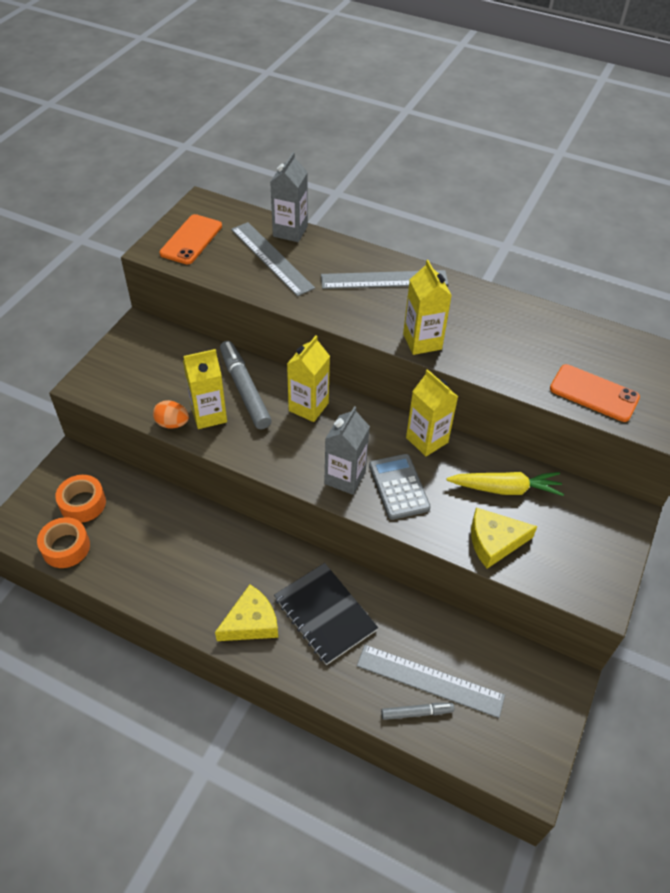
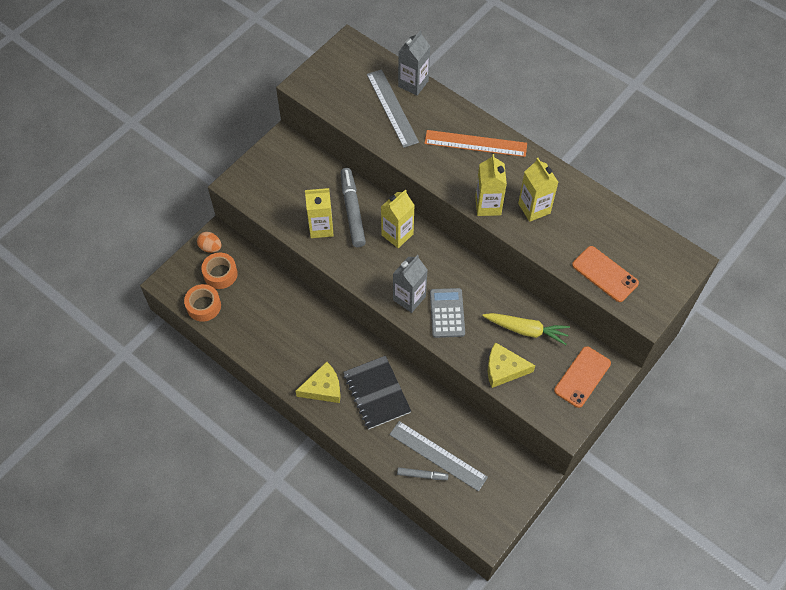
camera: 15 degrees right, 10 degrees up
(172, 423) = (293, 230): orange egg -> orange egg (210, 247)
(191, 240) = (333, 79): orange phone -> orange phone (582, 377)
(384, 280) = (475, 143): grey ruler -> orange ruler
(427, 440) = (479, 279): yellow carton -> yellow carton (534, 208)

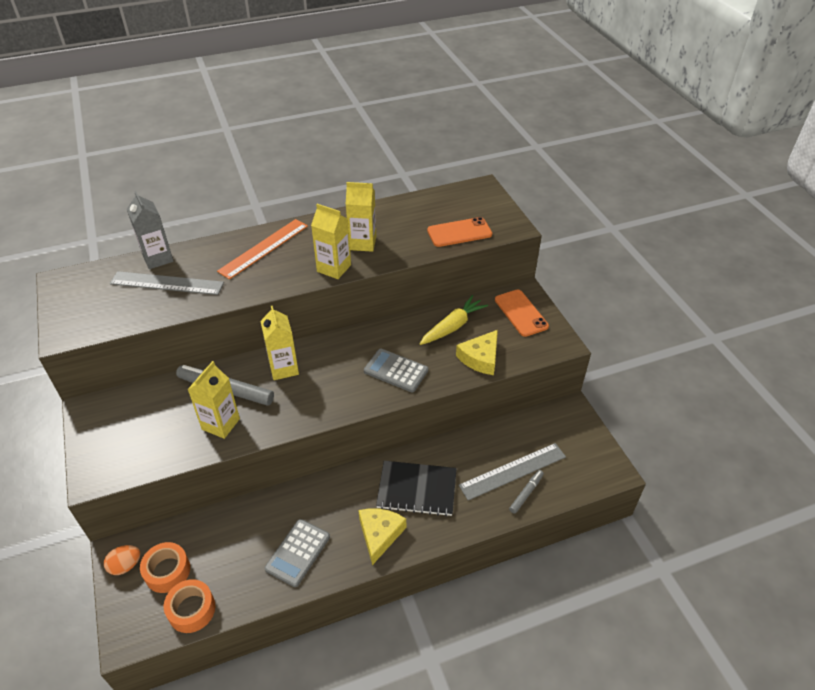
camera: 60 degrees left, 15 degrees down
(278, 343) = (298, 553): none -> grey calculator
(409, 298) = (358, 391): grey carton -> none

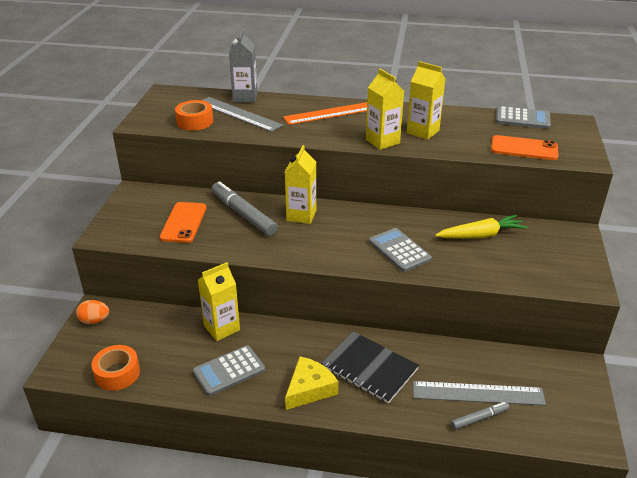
camera: 30 degrees right, 10 degrees down
(167, 571) = (120, 338): orange tape -> orange tape (195, 121)
(221, 424) = (221, 235): yellow carton -> yellow carton (222, 328)
(438, 197) = (522, 119): none -> grey calculator
(480, 358) = (491, 269): yellow cheese -> none
(521, 313) = (561, 247): orange phone -> orange phone (183, 222)

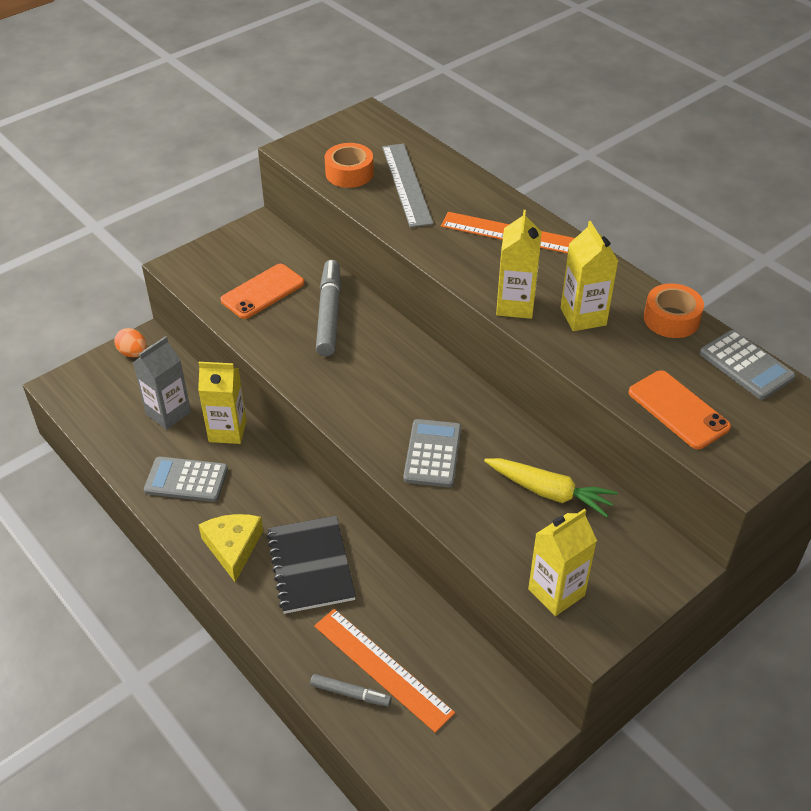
camera: 40 degrees right, 10 degrees up
(117, 373) = (99, 420): orange tape -> orange tape (671, 319)
(245, 97) = (442, 163): grey carton -> grey carton (168, 413)
(301, 215) = (384, 349): yellow carton -> yellow carton (556, 592)
(309, 389) = (233, 547): yellow cheese -> yellow cheese turned 90 degrees counterclockwise
(478, 393) = (382, 668): grey ruler -> orange ruler

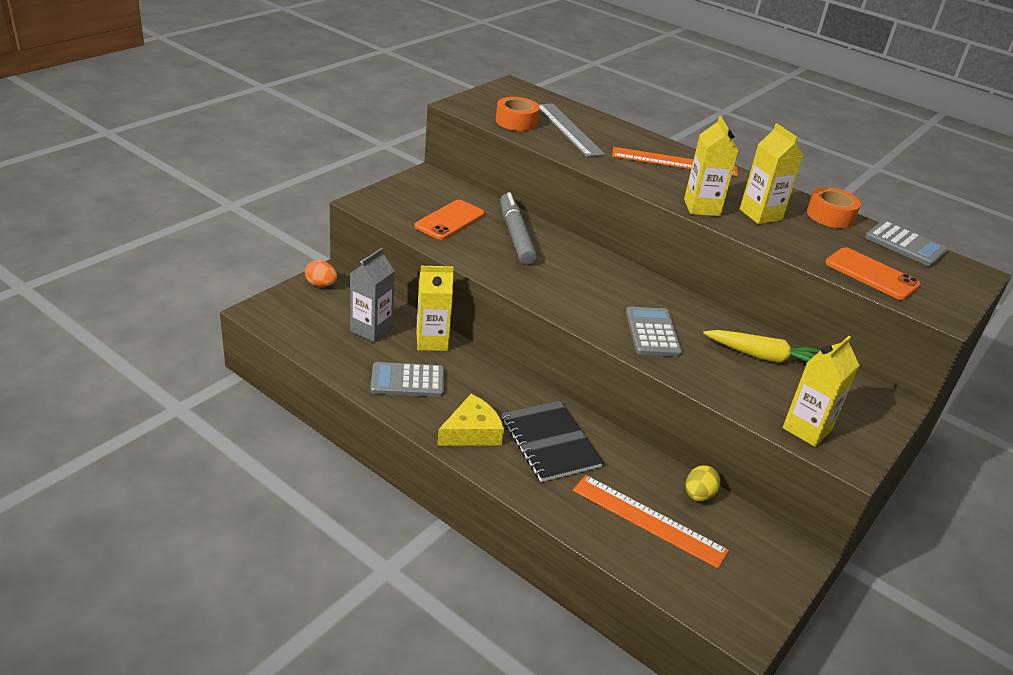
camera: 15 degrees left, 10 degrees down
(233, 547) = (472, 432): yellow cheese -> yellow cheese turned 75 degrees clockwise
(350, 693) = (628, 543): grey marker -> none
(449, 642) = (698, 495): none -> yellow egg

